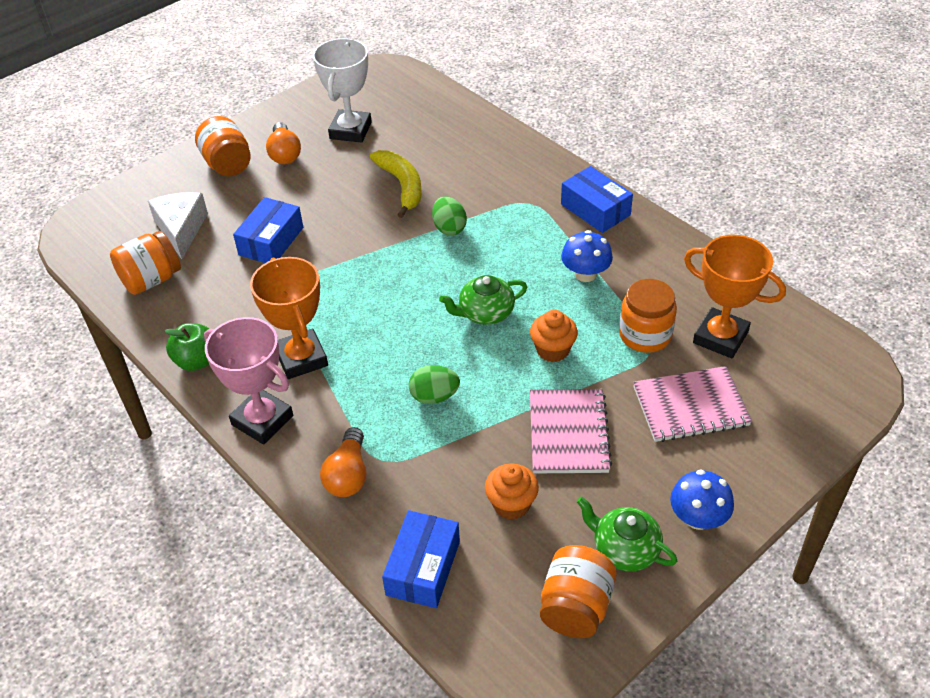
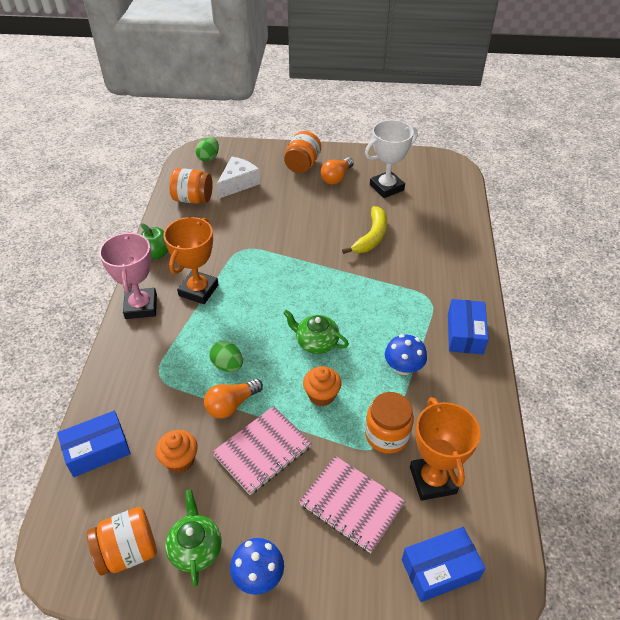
camera: 45 degrees right, 0 degrees up
(271, 241) = (268, 219): blue box -> blue box (440, 569)
(348, 475) = (135, 368): orange light bulb -> orange light bulb (231, 405)
(449, 228) = (364, 279): green egg -> green egg (208, 158)

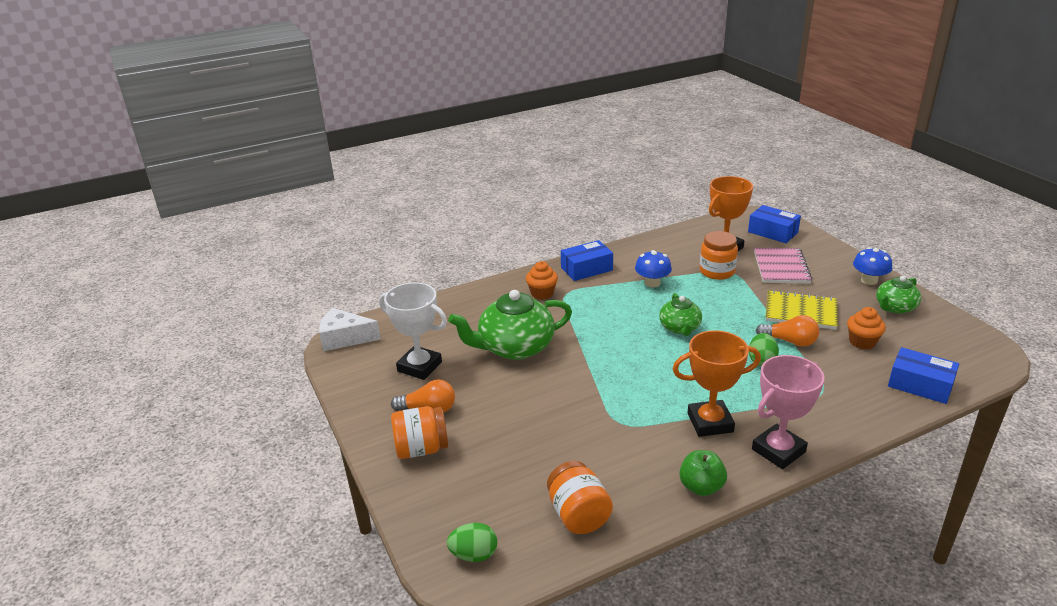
camera: 120 degrees left, 15 degrees down
(128, 551) = (941, 331): orange jar -> none
(238, 183) = (509, 489): white cheese -> white cheese (344, 338)
(262, 451) = (800, 312): pink notebook -> yellow notebook
(321, 395) = (723, 306): orange cupcake -> orange cupcake (542, 293)
(371, 237) = (514, 347): yellow banana -> green teapot

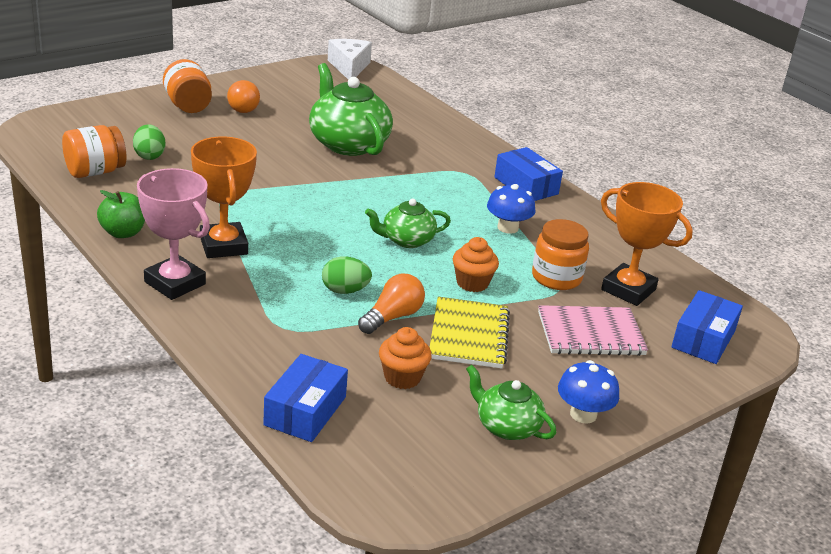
camera: 75 degrees right, 0 degrees up
(419, 367) = (308, 100): white trophy -> none
(474, 555) = (58, 129): green egg -> green egg (149, 156)
(542, 293) = (459, 158): orange cupcake -> orange cupcake (472, 283)
(790, 341) = (392, 317): orange light bulb -> orange light bulb turned 150 degrees counterclockwise

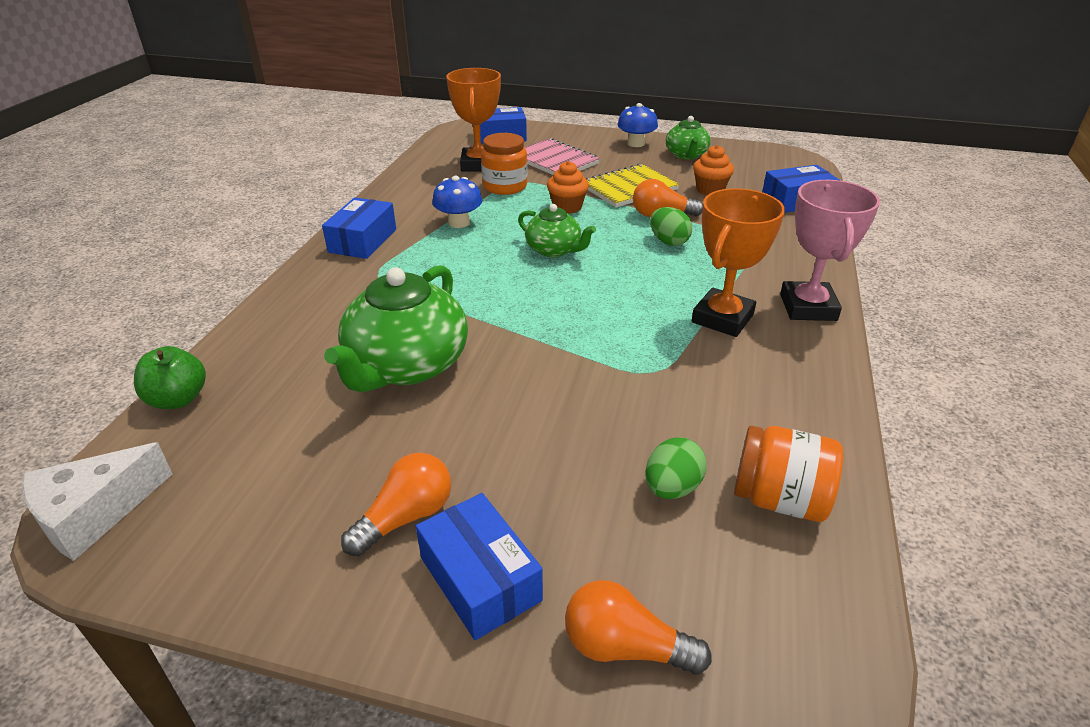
camera: 125 degrees left, 5 degrees up
(113, 112) = (625, 647): none -> orange light bulb
(123, 233) = (816, 381): green apple -> green apple (178, 399)
(188, 106) = (480, 579): orange jar -> blue box

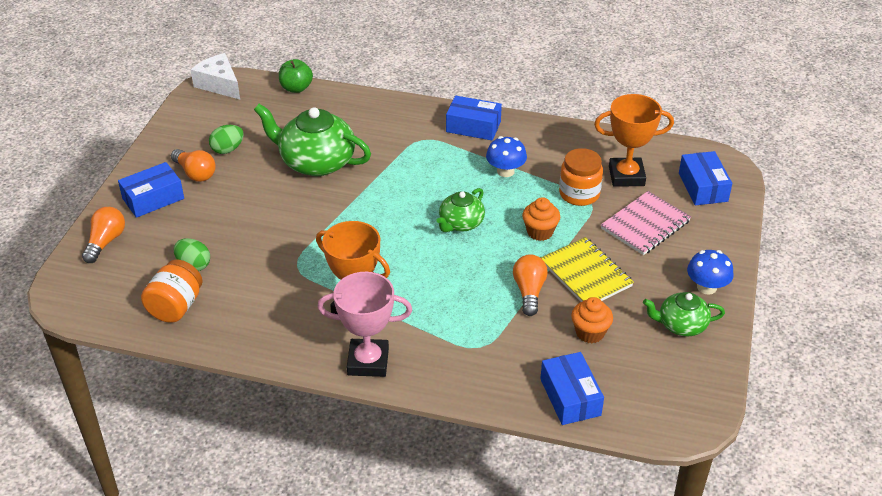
camera: 90 degrees right, 5 degrees up
(668, 242) = (477, 291): green egg -> green egg (227, 149)

